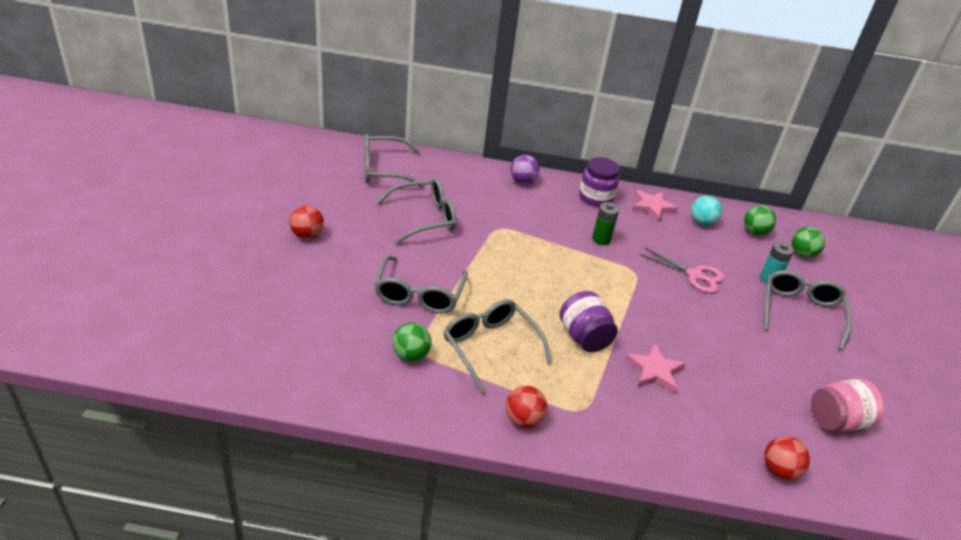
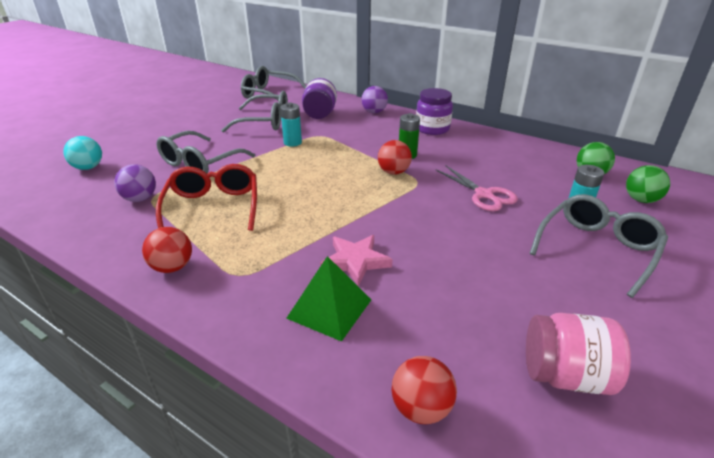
camera: 30 degrees right, 5 degrees down
(307, 235) = (166, 119): red ball -> red ball (393, 172)
(411, 355) = (140, 199): green ball -> purple ball
(483, 244) = (292, 142): none -> turquoise battery
(490, 346) = (213, 207): grey glasses -> red glasses
(584, 337) = (310, 218): purple jar -> purple jar (320, 114)
(652, 207) = (484, 142): pink star -> none
(671, 418) = (329, 308): none -> green pyramid
(702, 222) = (530, 159): turquoise ball -> turquoise ball (88, 167)

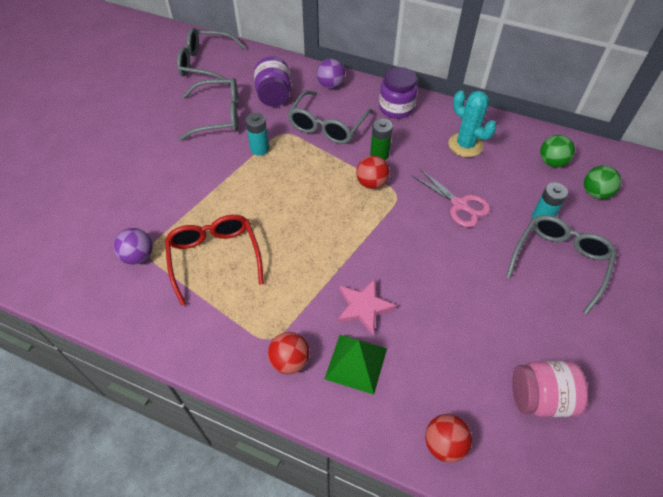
camera: 10 degrees left, 20 degrees up
(88, 167) = (62, 217): turquoise ball -> none
(172, 267) = (208, 339): red ball -> red ball (290, 361)
(200, 163) = (176, 195): grey glasses -> grey glasses (327, 126)
(497, 156) = (465, 145): none -> turquoise cactus

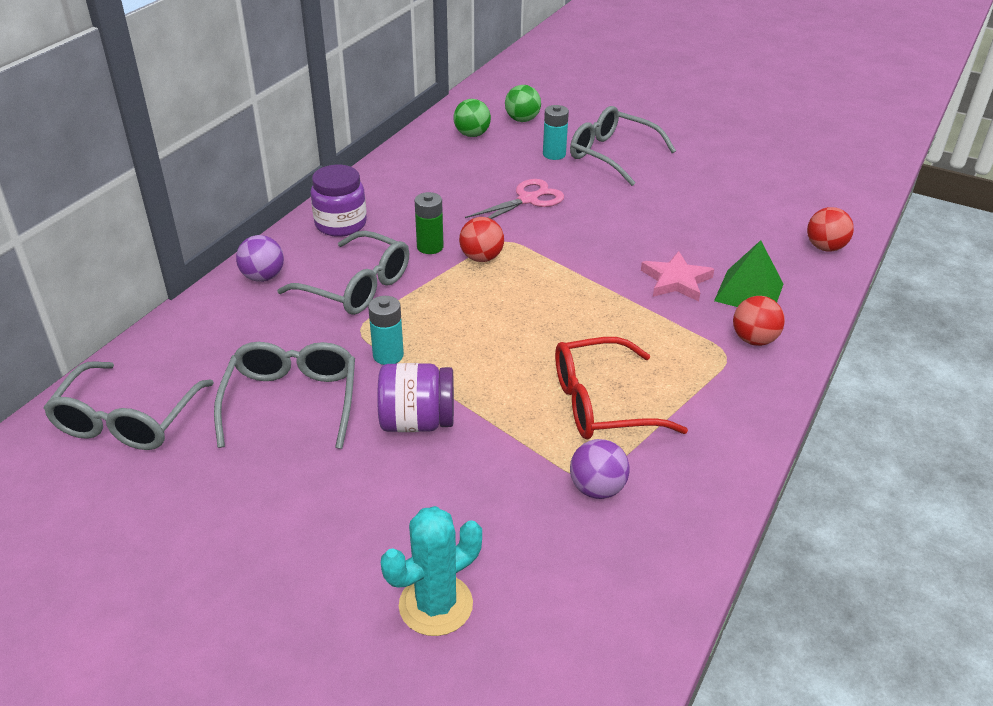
camera: 85 degrees left, 15 degrees down
(274, 96) = (263, 336): purple jar -> purple jar (417, 422)
(465, 145) = (429, 182): turquoise cactus -> turquoise cactus (436, 605)
(540, 397) = (766, 191): pink jar -> none

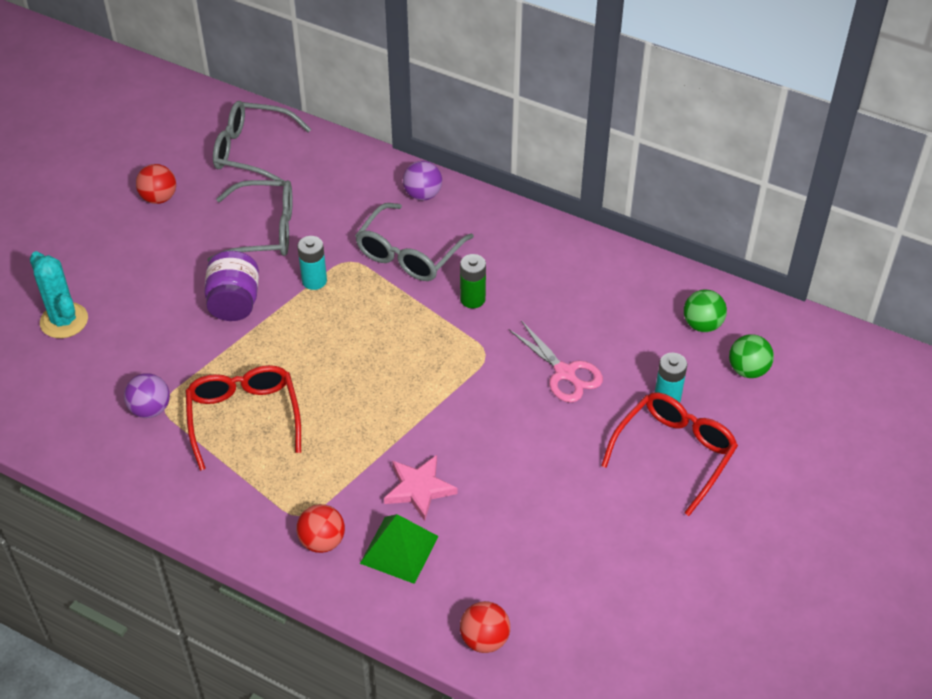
camera: 90 degrees right, 10 degrees up
(341, 224) = (508, 234): purple jar -> none
(481, 258) = (455, 337): red ball -> red ball (159, 198)
(611, 154) = (674, 452): grey glasses -> red glasses

